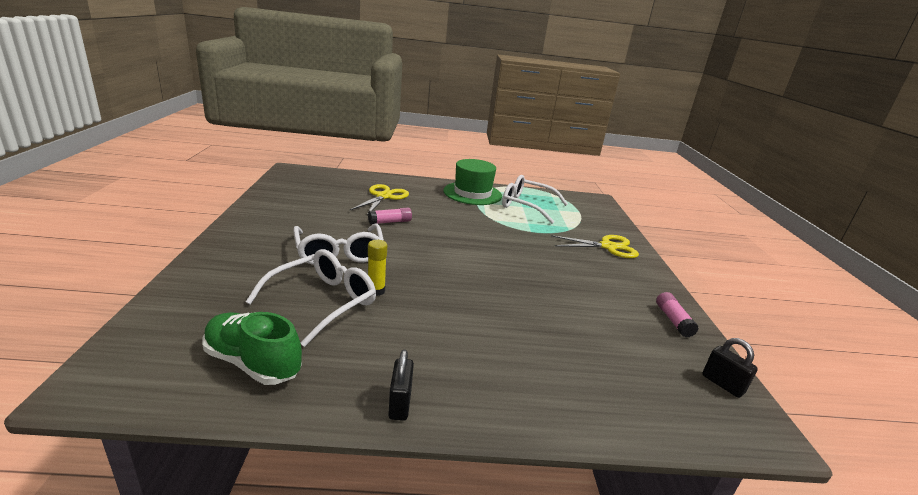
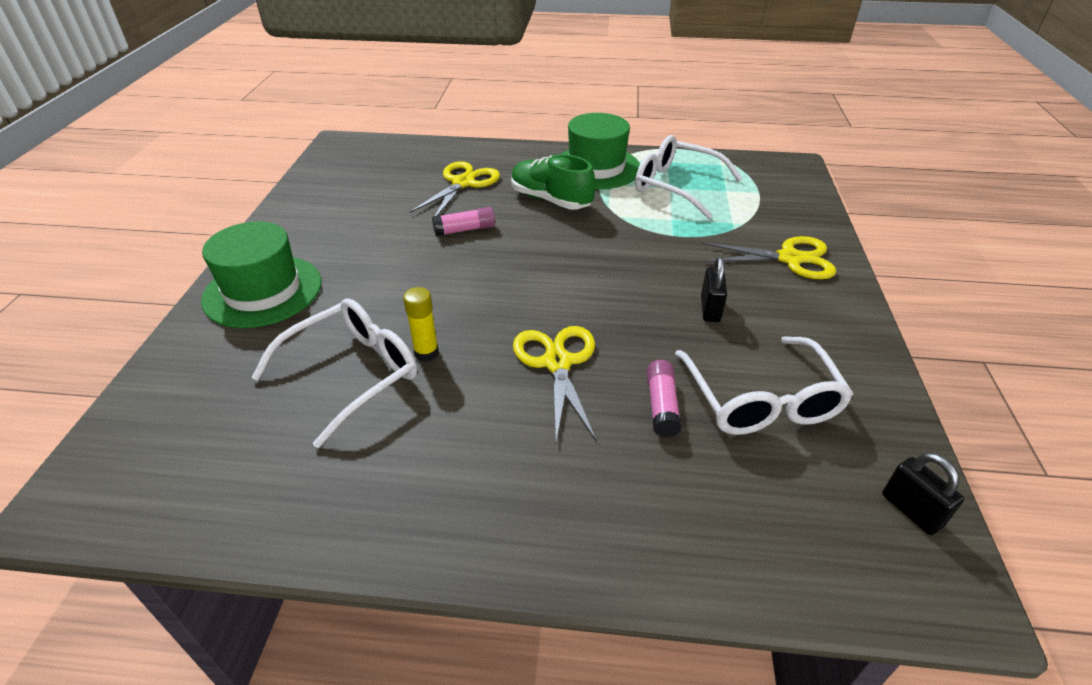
camera: 10 degrees right, 15 degrees up
(246, 251) = (263, 291): none -> green hat
(253, 363) = (252, 473): green shoe -> green shoe (550, 200)
(339, 252) = (386, 288): white glasses -> white glasses (761, 400)
(400, 403) = (430, 538): black padlock -> black padlock (710, 309)
(470, 299) = (557, 363): none -> yellow scissors
(673, 320) = (861, 395): pink glue stick -> pink glue stick (661, 406)

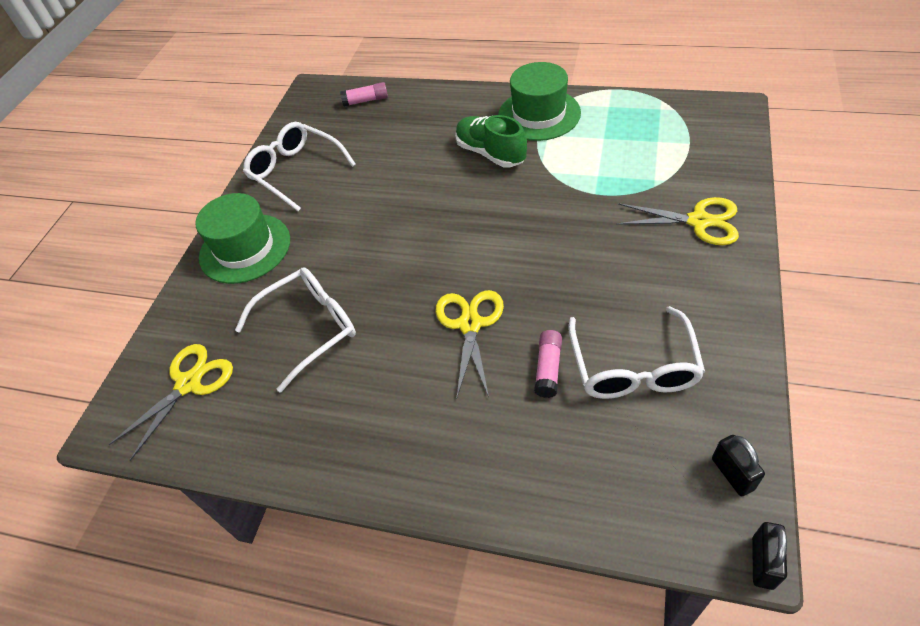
camera: 15 degrees right, 10 degrees up
(426, 353) = (367, 311): yellow glue stick -> none
(463, 183) = (415, 134): yellow scissors -> yellow scissors (189, 384)
(464, 230) = (411, 187): pink glue stick -> pink glue stick (366, 100)
(676, 186) = (611, 136): white glasses -> white glasses (296, 171)
(710, 309) = (611, 275): black padlock -> black padlock (762, 562)

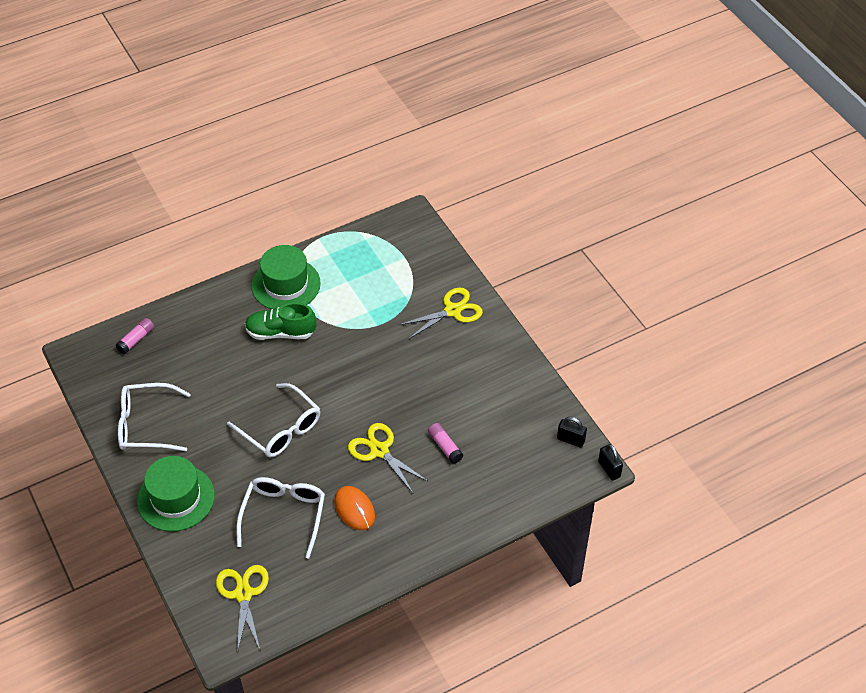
camera: 50 degrees left, 0 degrees up
(379, 372) = (354, 509): none -> orange mouse
(633, 367) = (486, 418): white glasses -> white glasses (280, 429)

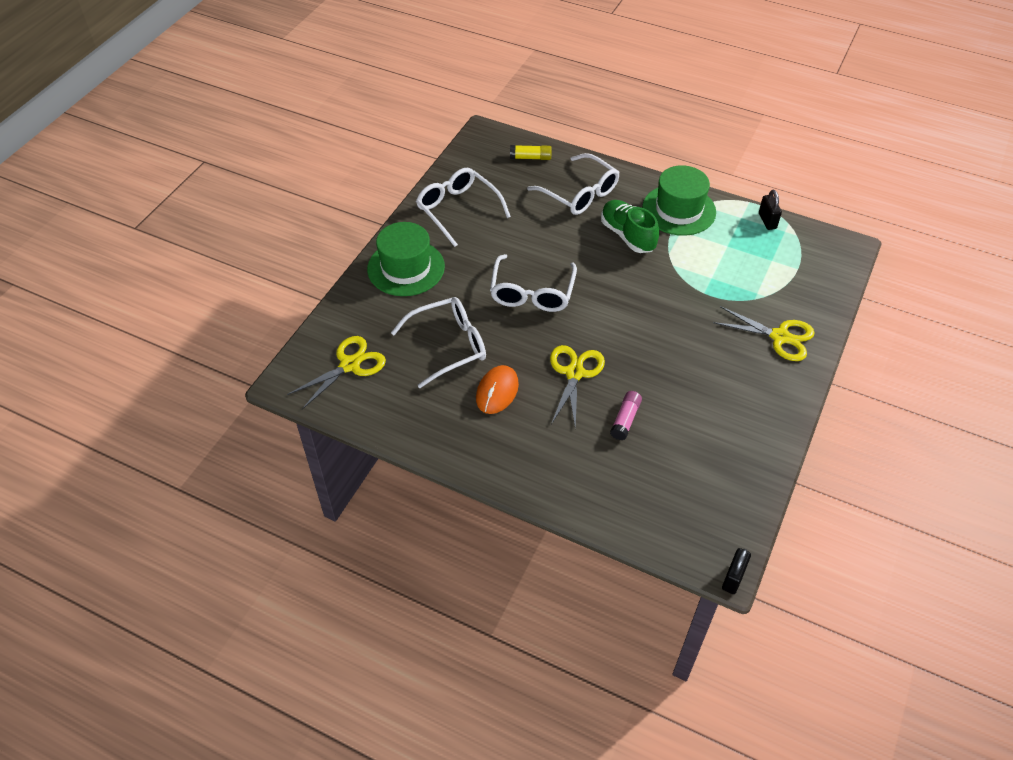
camera: 55 degrees right, 0 degrees up
(136, 340) = (530, 157): pink glue stick -> yellow glue stick
(208, 333) = (579, 193): none -> white glasses
(570, 440) = (734, 521): black padlock -> black padlock (767, 221)

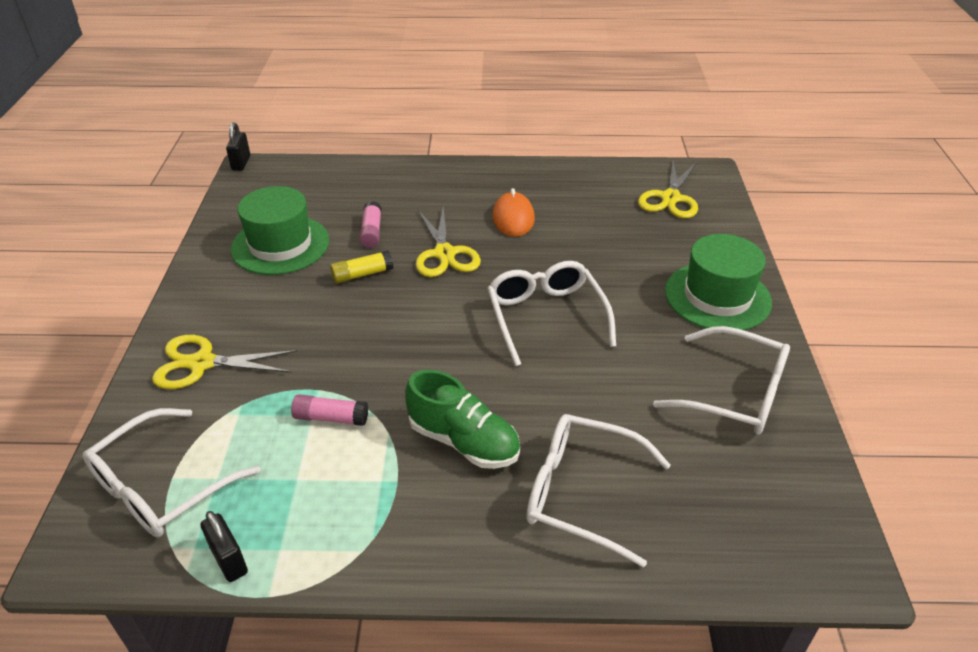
camera: 155 degrees right, 10 degrees down
(448, 346) = (593, 239): white glasses -> white glasses (162, 486)
(530, 157) = (717, 540): yellow glue stick -> yellow glue stick (362, 274)
(679, 210) = (398, 523): green hat -> green hat (280, 245)
(700, 272) = (331, 418): none -> pink glue stick

